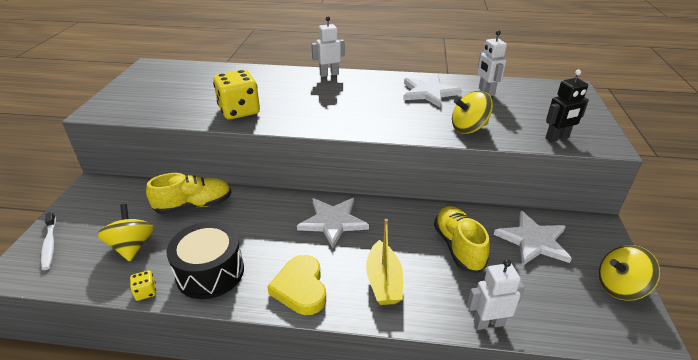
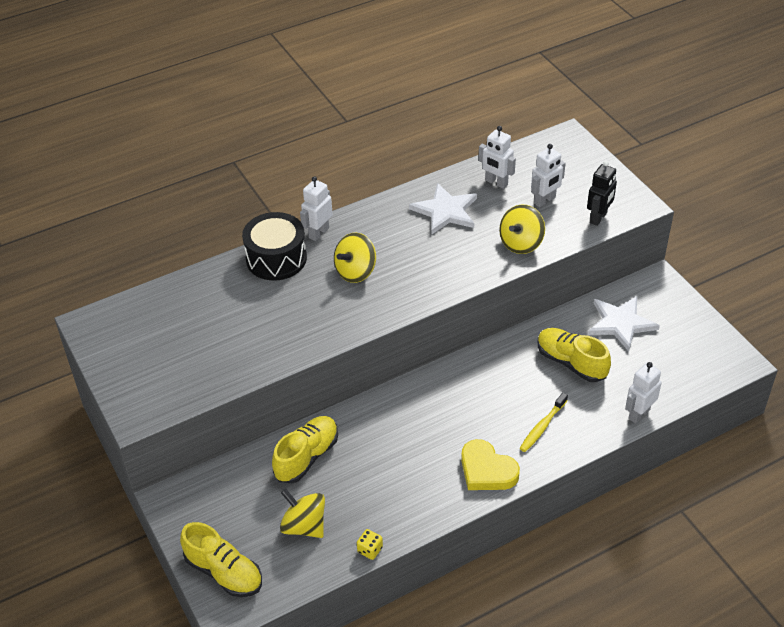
camera: 35 degrees left, 10 degrees up
(49, 245) = (224, 572): white toothbrush -> yellow shoe
(210, 272) = (401, 503): black drum -> black drum (276, 258)
(239, 111) = (290, 333): yellow dice -> none
(333, 222) = (451, 398): white star -> none
(383, 281) = (542, 427): yellow boat -> yellow toothbrush
(516, 113) = (545, 201): none -> white robot
(620, 287) = (703, 331): yellow spinning top -> yellow spinning top (355, 271)

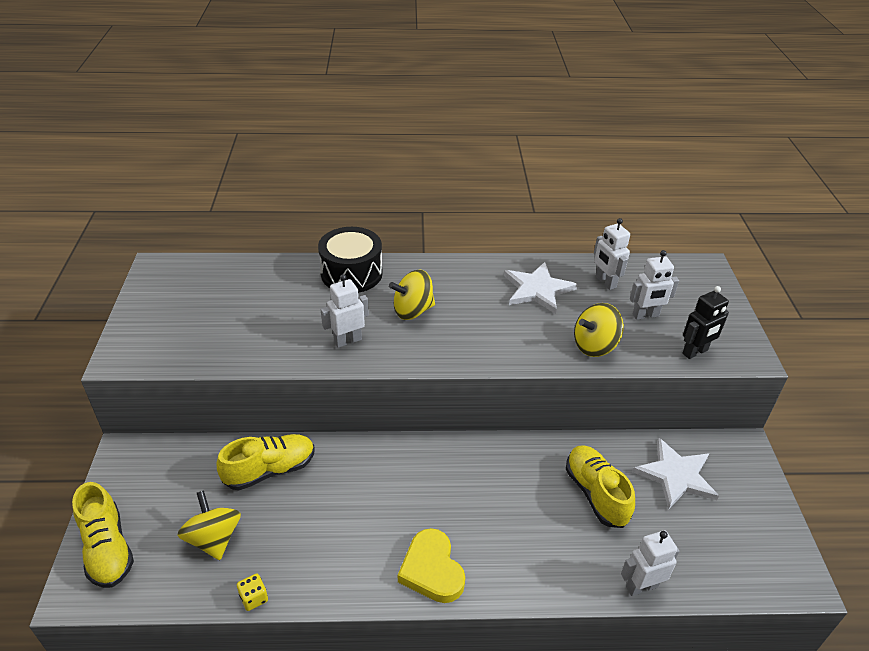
camera: 25 degrees right, 5 degrees down
(318, 233) = (405, 266): white robot -> white robot (347, 340)
(542, 427) = (522, 549): yellow toothbrush -> none

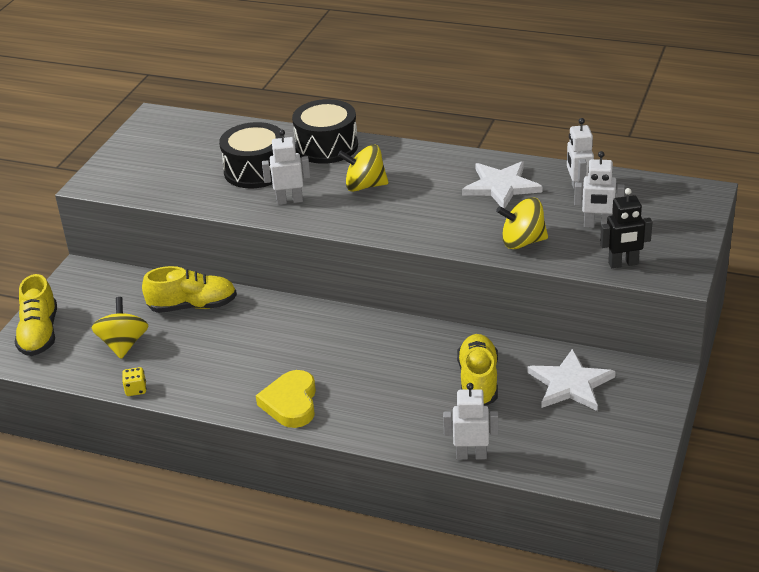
camera: 25 degrees right, 5 degrees down
(295, 312) = (256, 170): none -> black drum

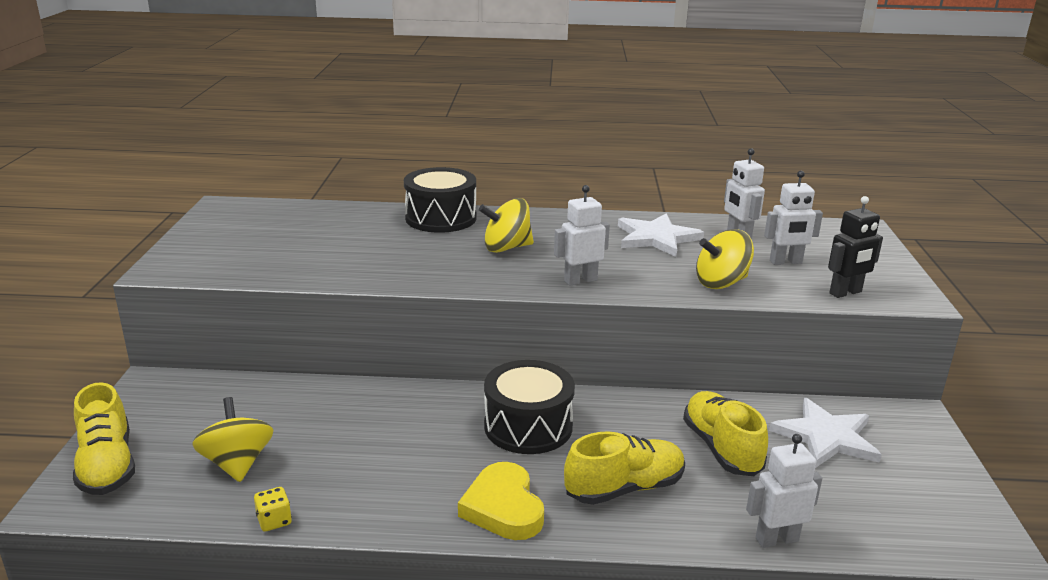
camera: 20 degrees left, 10 degrees down
(192, 306) = (318, 406): yellow shoe -> yellow shoe (624, 488)
(256, 170) = (369, 243): black drum -> black drum (528, 426)
(289, 200) = (426, 267): white robot -> white robot (580, 280)

